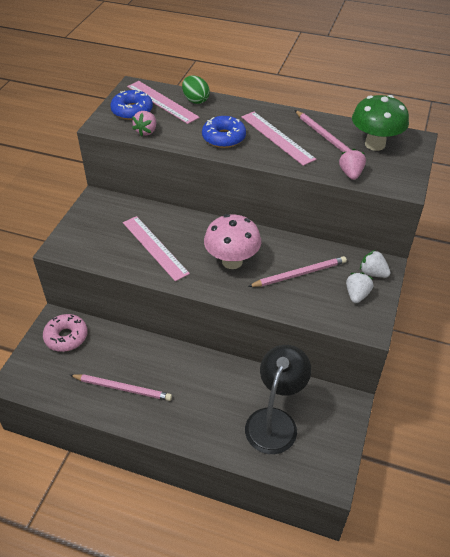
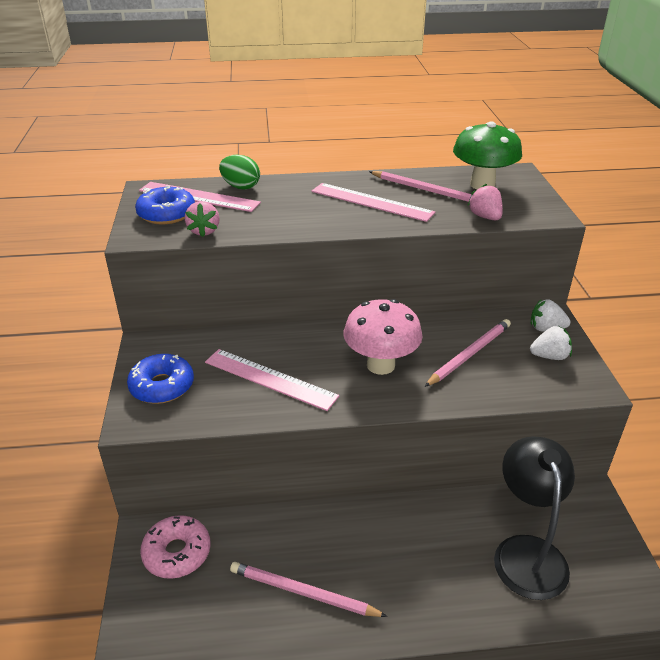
camera: 25 degrees left, 10 degrees down
(122, 388) = (303, 593): pink pencil -> pink pencil turned 150 degrees counterclockwise
(223, 138) = (309, 216): blue donut -> blue donut (162, 386)
(357, 295) = (549, 356): white strawberry -> white strawberry turned 90 degrees clockwise

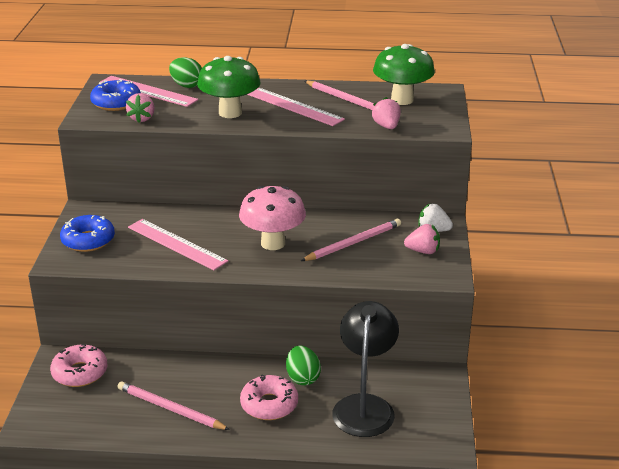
camera: 10 degrees right, 5 degrees down
(304, 215) = (230, 113): none -> green mushroom
(418, 567) = (269, 405): none -> pink donut
(441, 522) = (302, 378): none -> green egg
(549, 356) = (423, 251): white strawberry -> pink strawberry

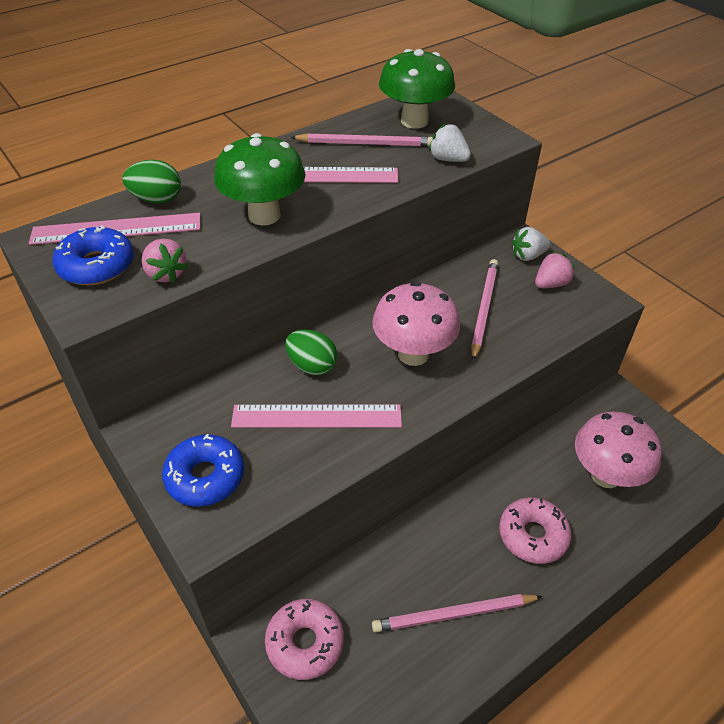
camera: 40 degrees left, 15 degrees up
(302, 378) = (522, 481): green egg -> green egg (312, 366)
(364, 406) = (605, 475): black lamp -> pink mushroom
(386, 126) = (448, 159): pink strawberry -> white strawberry

